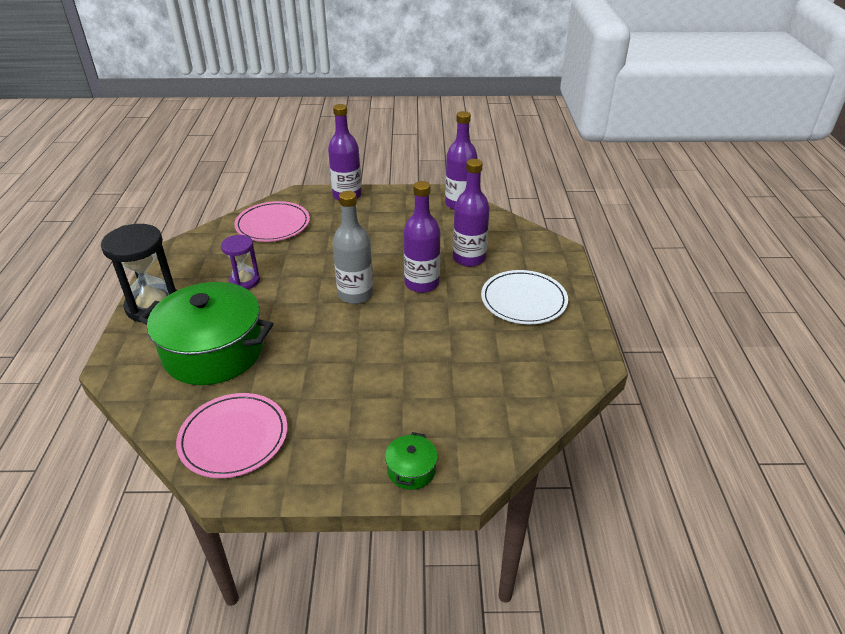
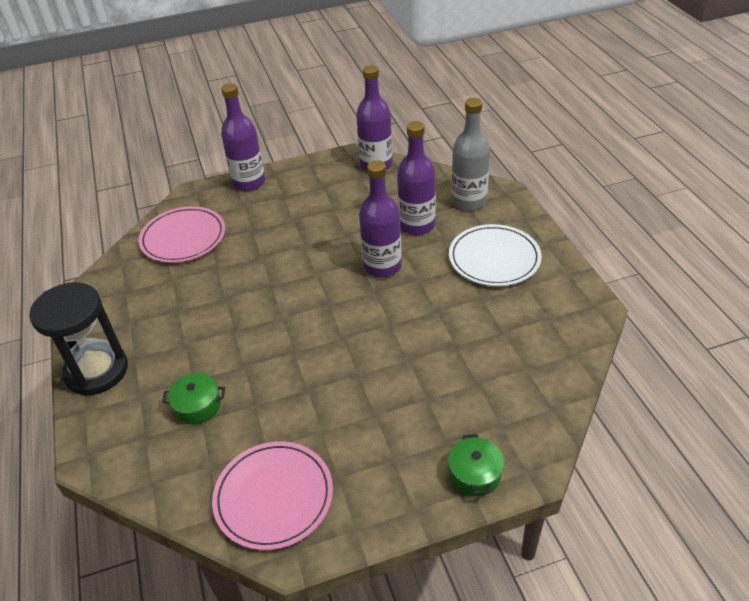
camera: 15 degrees left, 5 degrees up
(214, 351) = (198, 406): green pot -> green pot, size x0.41
(244, 281) = (187, 313): purple hourglass -> none
(355, 294) = (319, 297): grey bottle -> grey bottle (468, 201)

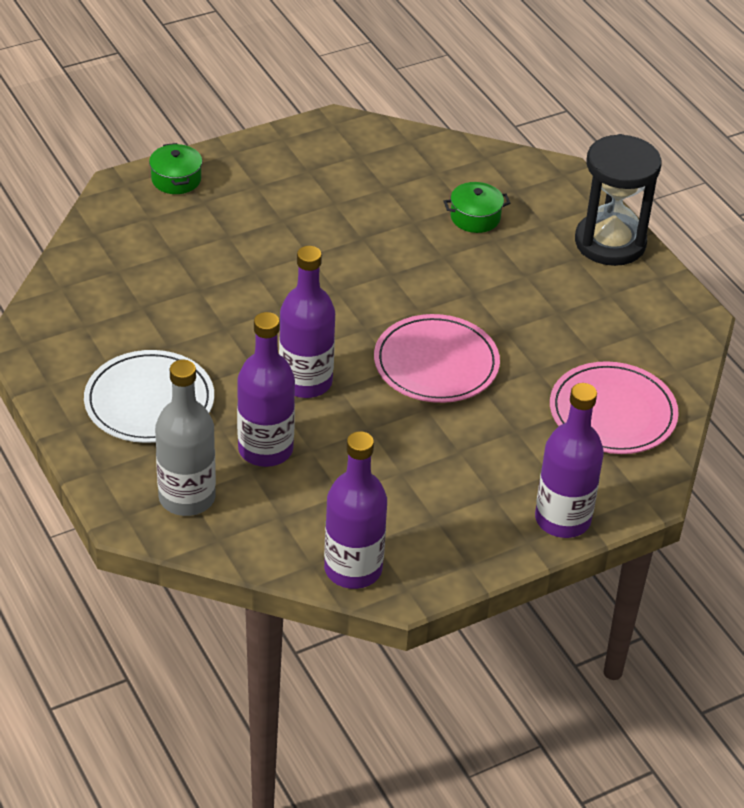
camera: 165 degrees right, 0 degrees up
(273, 497) = (364, 154): pink plate -> pink plate (436, 363)

